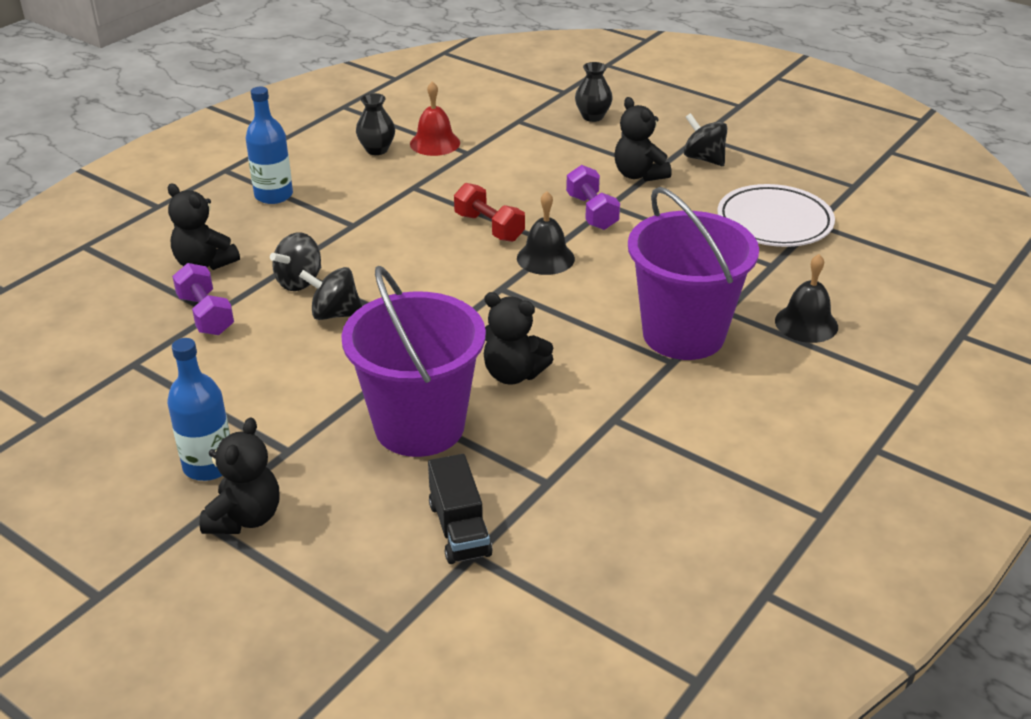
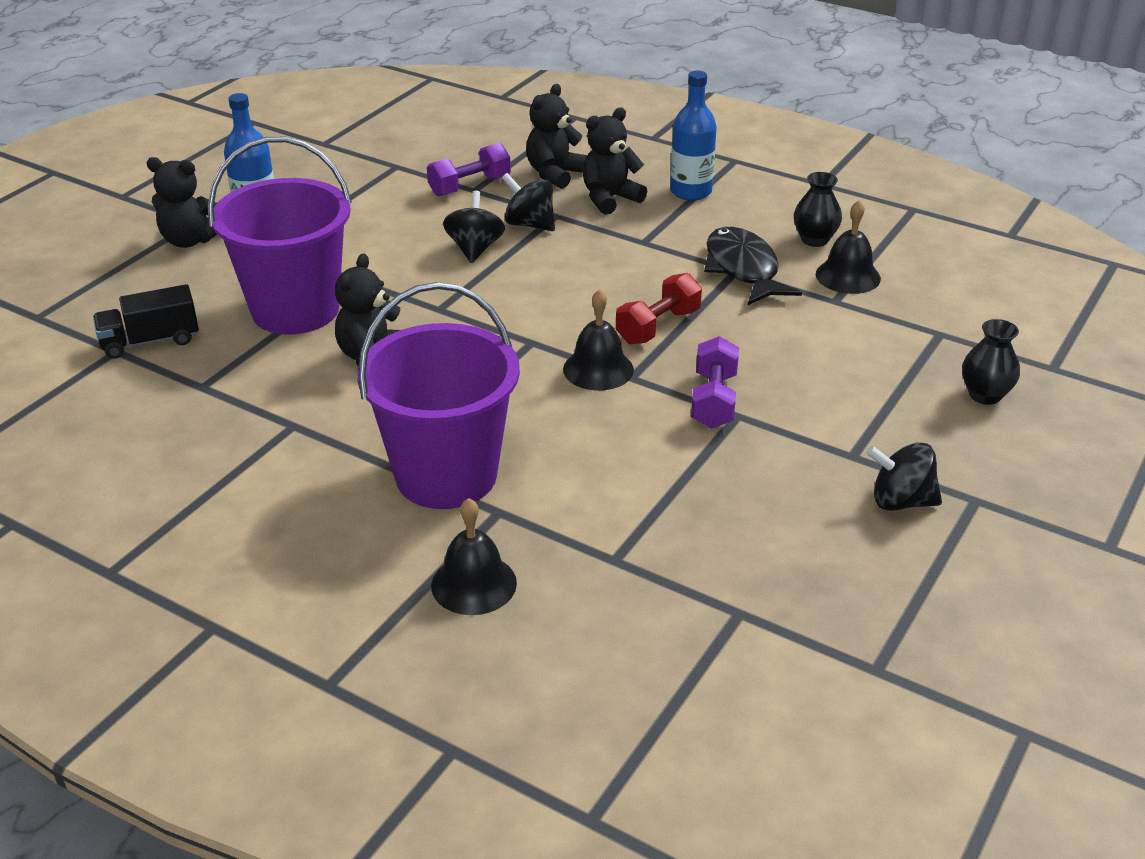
camera: 85 degrees right, 0 degrees up
(412, 183) = (743, 269): none -> black fish
(435, 143) = (848, 276): red bell -> black bell
(592, 212) = (714, 400): purple dumbbell -> purple dumbbell turned 60 degrees counterclockwise
(639, 175) = (827, 439): black teddy bear -> black teddy bear (610, 199)
(703, 159) = (900, 501): black spinning top -> black spinning top turned 120 degrees counterclockwise
(774, 222) = (731, 567): white plate -> none

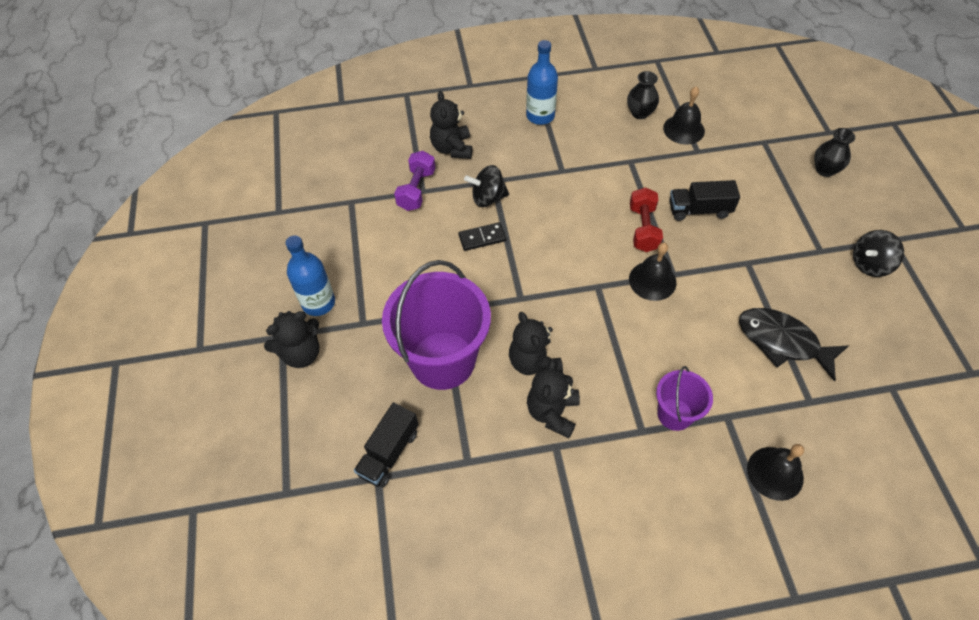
camera: 40 degrees left, 20 degrees up
(446, 475) = (675, 414): purple bucket -> purple bucket, size x0.51
(475, 249) = (482, 238): black spinning top -> black domino
(610, 199) = (505, 149): black teddy bear -> black teddy bear (552, 412)
(714, 400) = (727, 261): purple dumbbell -> none
(743, 269) = (633, 158): black fish -> black fish (782, 342)
(751, 346) = (699, 210): none -> black truck

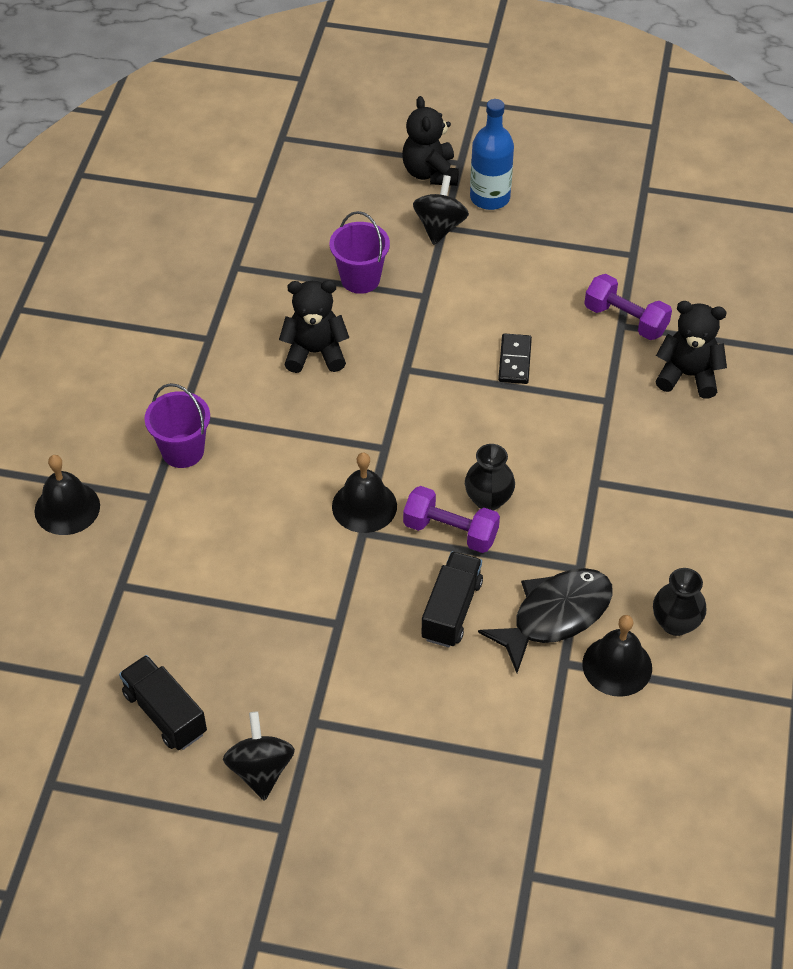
camera: 110 degrees right, 5 degrees down
(389, 453) = (279, 213): black truck -> black truck (165, 713)
(443, 360) = (360, 279): purple bucket -> purple bucket, size x0.51
(488, 198) = (579, 386): black spinning top -> black spinning top (440, 227)
(540, 116) = (716, 495): blue bottle -> none
(552, 412) = (246, 348): black teddy bear -> none
(643, 228) = (450, 531): red dumbbell -> purple dumbbell
(782, 342) = (207, 599): black fish -> black fish (555, 616)
(825, 170) = (452, 817): black vase -> black vase (488, 500)

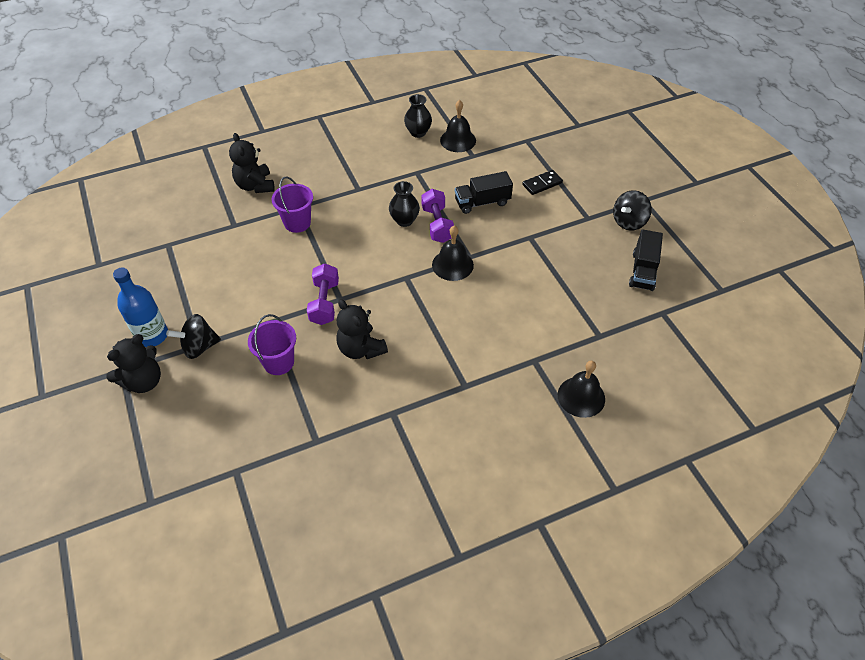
camera: 125 degrees left, 0 degrees up
(182, 451) = (490, 367): purple bucket -> purple bucket (297, 223)
(515, 361) = (296, 255): black domino -> black domino (542, 184)
(555, 616) = (451, 168): black fish -> none
(625, 320) = (228, 225): purple dumbbell -> purple dumbbell (324, 302)

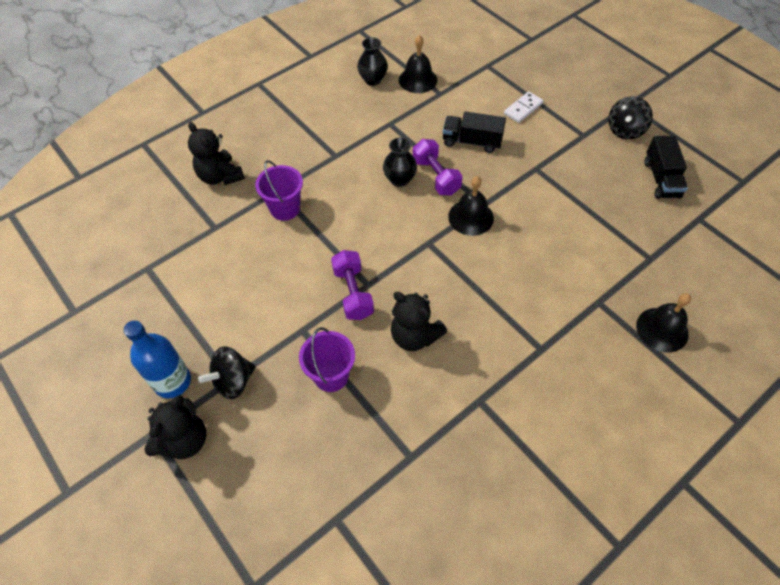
camera: 15 degrees left, 5 degrees up
(482, 202) = (471, 142): black truck -> black truck turned 45 degrees clockwise
(542, 184) = (523, 108): black domino -> white domino

